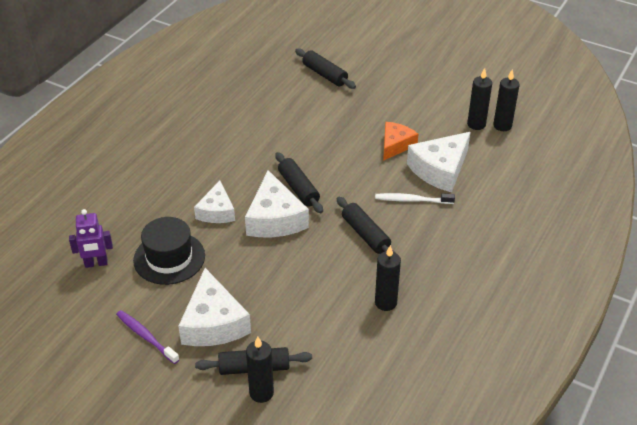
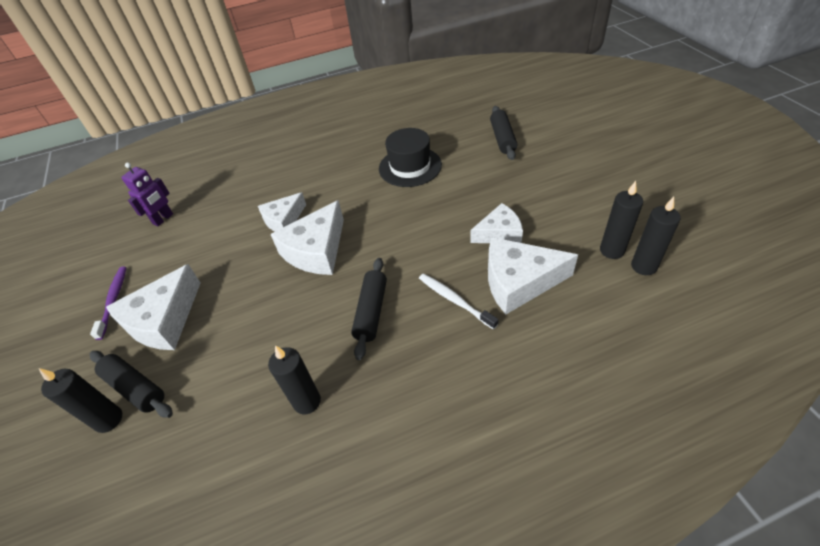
camera: 45 degrees right, 5 degrees up
(96, 263) = (163, 219): purple robot -> purple robot turned 90 degrees counterclockwise
(169, 258) = (207, 242): black hat -> black hat (410, 167)
(298, 188) = (366, 232): black rolling pin -> none
(396, 145) = (499, 233): orange cheese -> white cheese

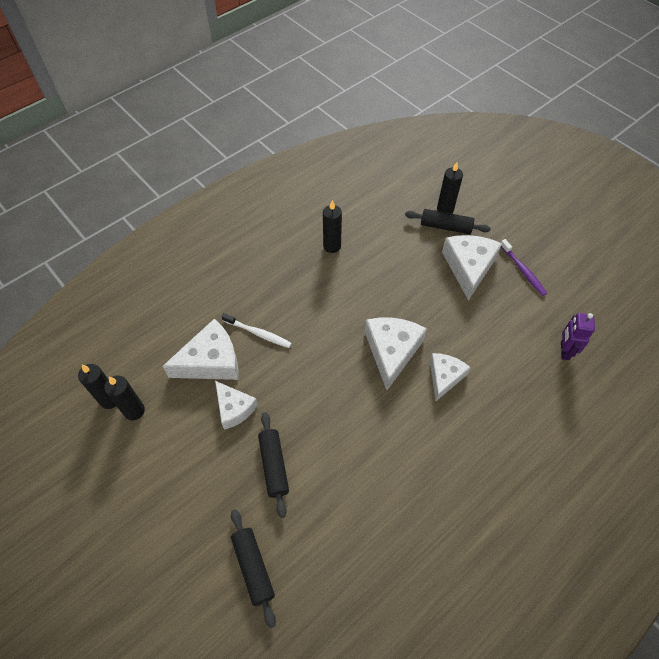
camera: 155 degrees right, 10 degrees up
(371, 311) = (318, 310): black rolling pin -> black rolling pin (274, 466)
(410, 167) = (351, 485): black hat -> none
(499, 233) = (234, 408): white cheese -> white cheese turned 90 degrees counterclockwise

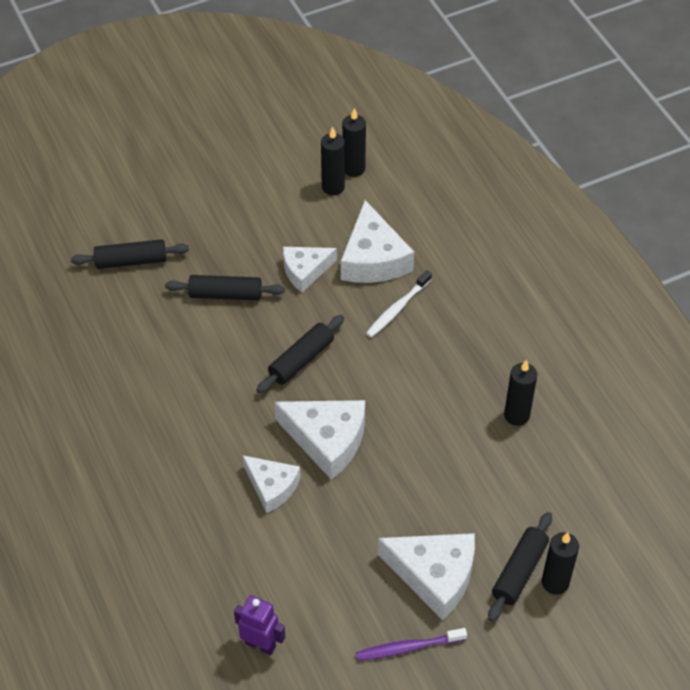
camera: 105 degrees right, 5 degrees down
(325, 387) = (301, 360): none -> black rolling pin

